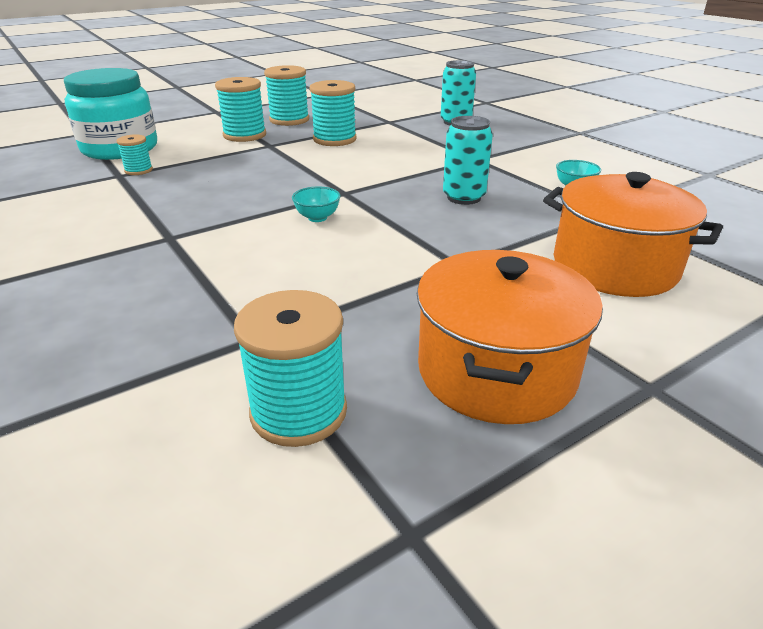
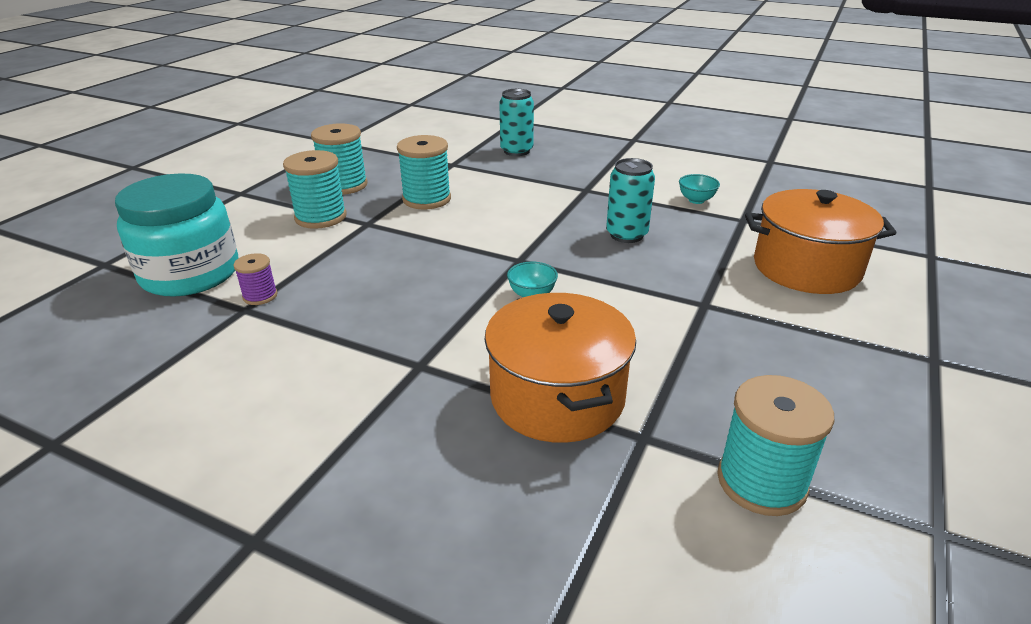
camera: 30 degrees left, 0 degrees up
(138, 170) = (260, 296): turquoise spool -> purple spool
(496, 371) = (839, 387): orange pot -> orange pot (557, 397)

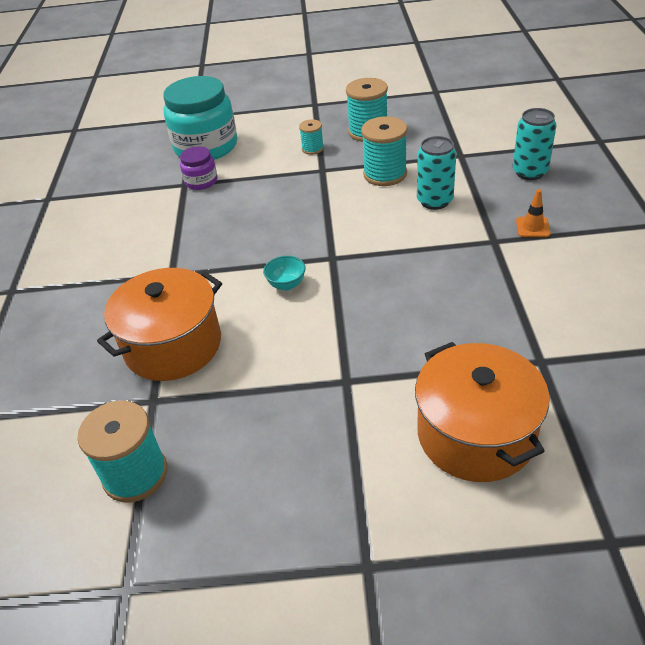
camera: 65 degrees right, 10 degrees up
(260, 296) = (201, 181): purple spool -> purple jar
(320, 217) = (312, 149): turquoise spool -> turquoise spool, size x0.54
(587, 172) = (532, 227): none -> orange traffic cone
(626, 235) = (428, 296): turquoise can -> turquoise can (434, 201)
(696, 200) = (551, 315): turquoise bowl -> none

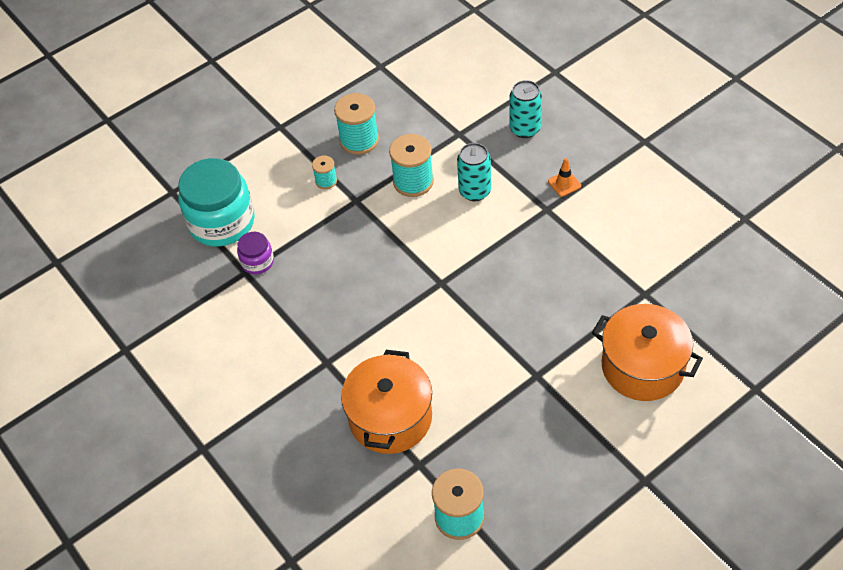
camera: 35 degrees left, 10 degrees up
(286, 284) = (427, 324): turquoise bowl -> none

